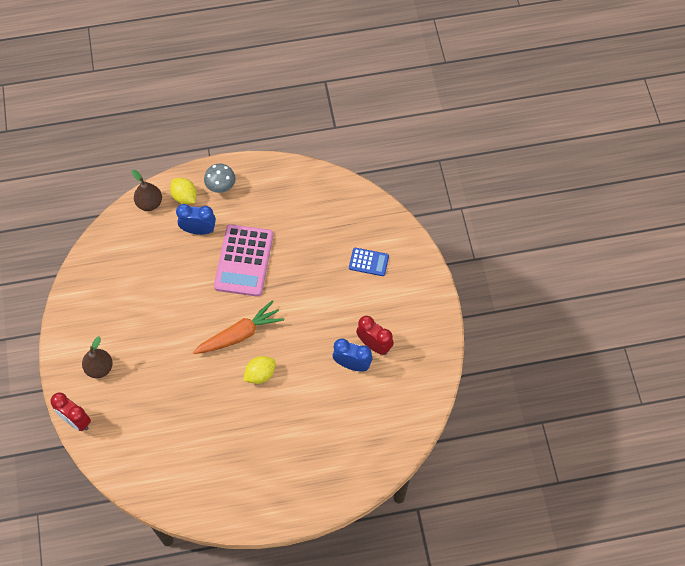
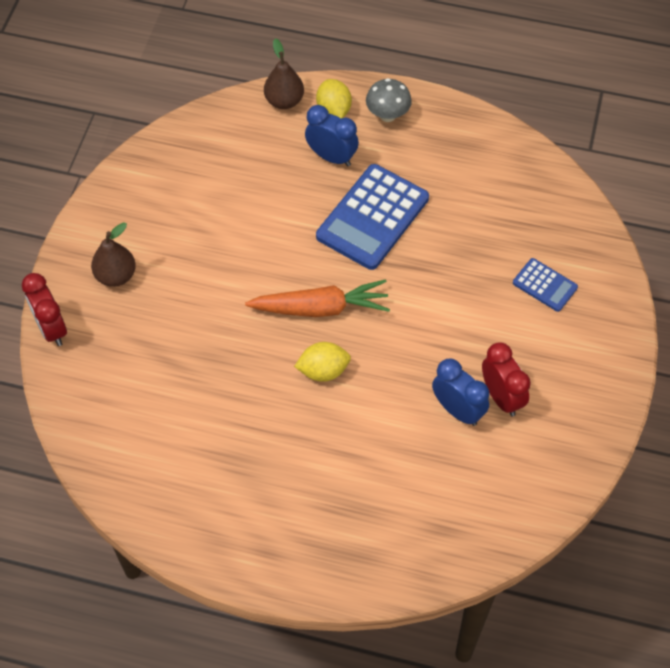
camera: 25 degrees right, 5 degrees down
(244, 261) = (372, 217): pink calculator -> blue calculator

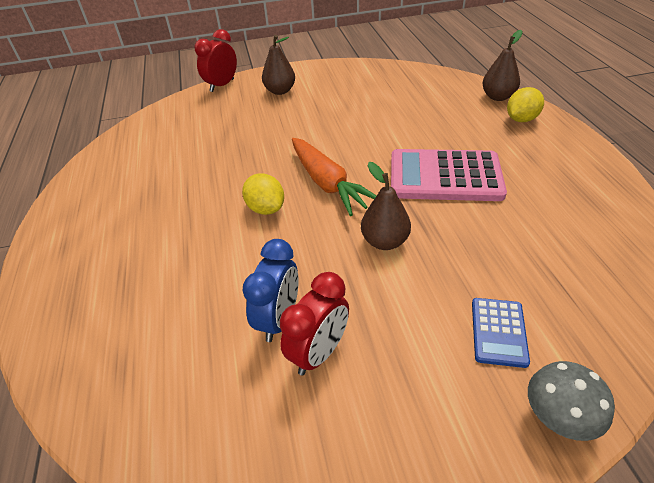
camera: 65 degrees right, 15 degrees down
(331, 157) = (477, 134): blue clock -> none
(372, 217) = (445, 176): blue calculator -> pink calculator
(387, 115) = (555, 145): grey mushroom -> grey mushroom (557, 418)
(422, 303) = (384, 241): none -> brown pear

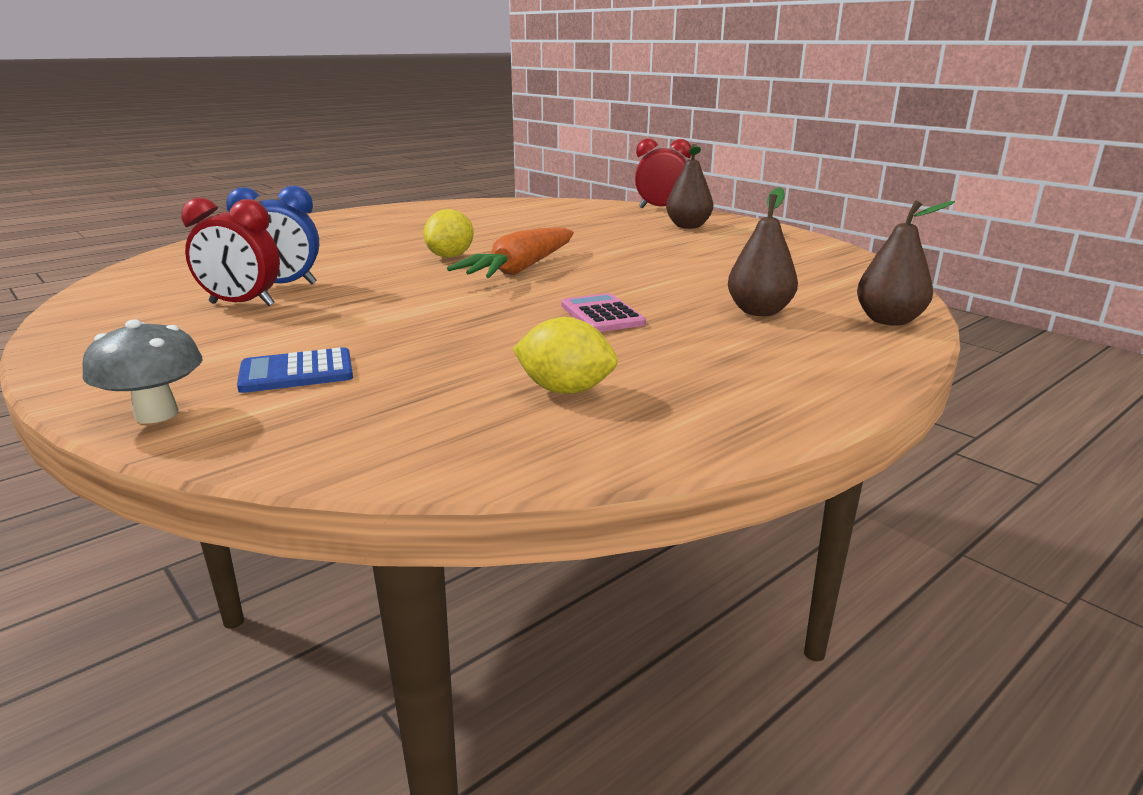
camera: 60 degrees right, 20 degrees down
(384, 241) = (432, 304): brown pear -> brown pear (759, 311)
(445, 176) = (602, 315): pink calculator -> pink calculator, size x0.51
(521, 119) = (841, 342): yellow lemon -> yellow lemon (565, 390)

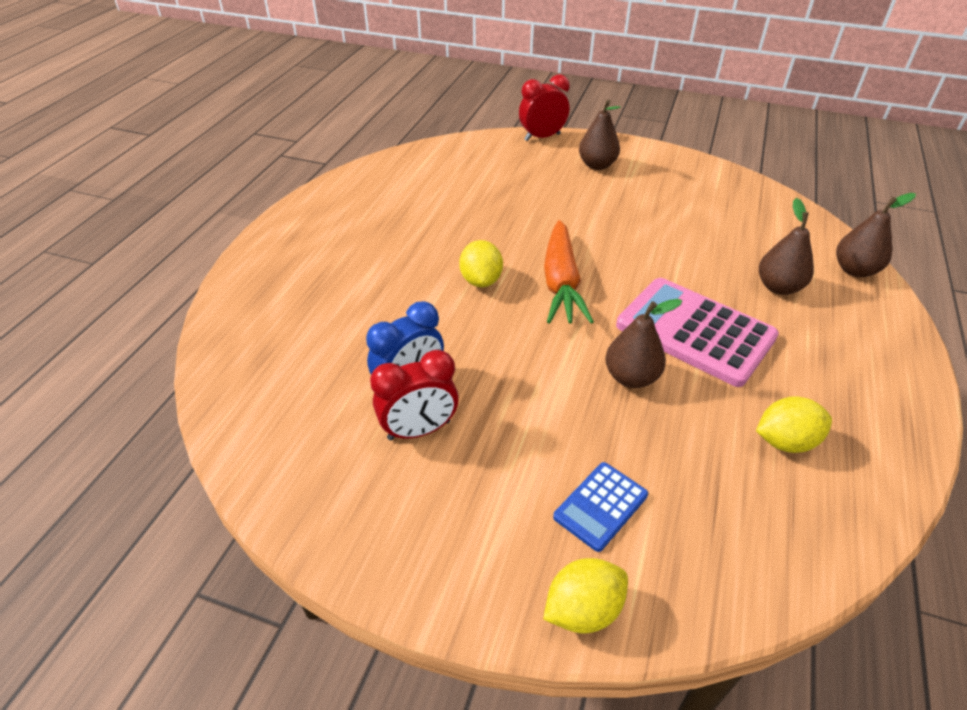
camera: 30 degrees left, 20 degrees up
(156, 414) = (583, 610): grey mushroom -> yellow lemon
(479, 322) = (631, 377): none -> brown pear
(602, 315) = (695, 331): pink calculator -> pink calculator, size x1.97

